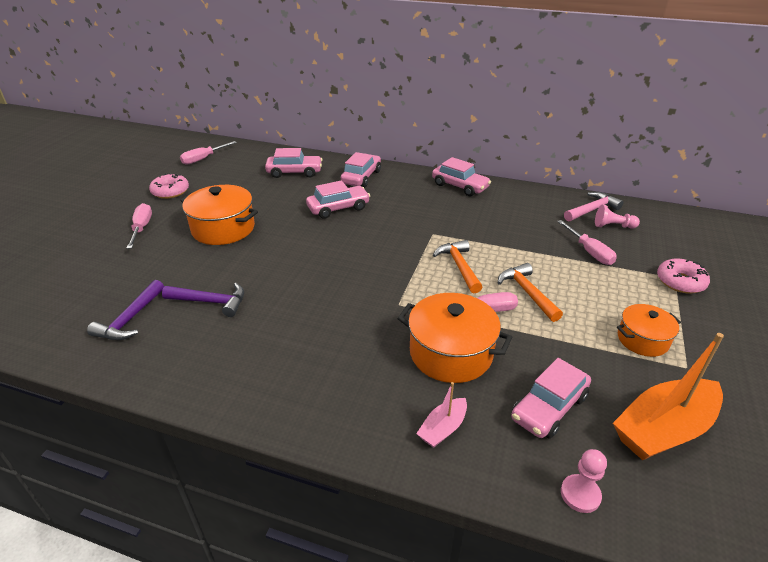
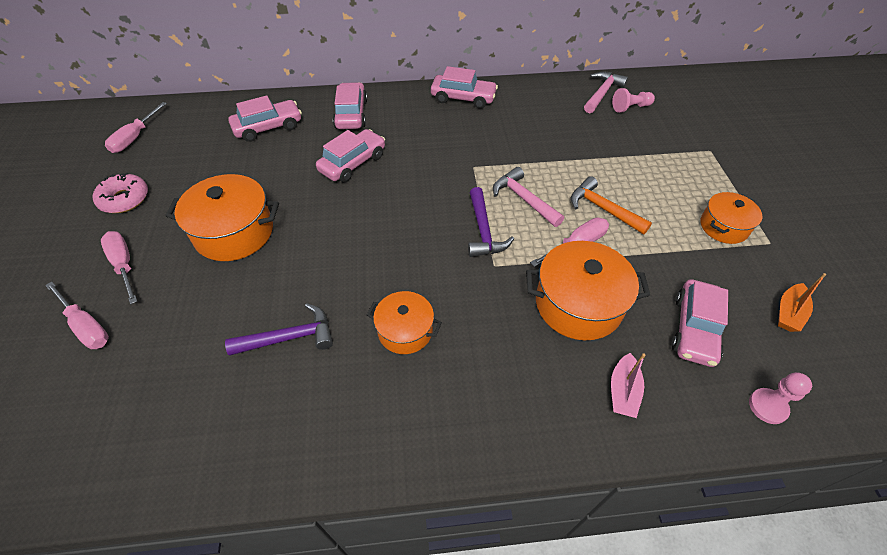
camera: 25 degrees left, 15 degrees up
(130, 319) = (205, 398): purple hammer -> purple hammer (483, 231)
(294, 325) = (405, 331): none -> orange pot
(459, 266) = (524, 199): orange hammer -> pink hammer
(589, 252) = (628, 144): pink screwdriver -> pink screwdriver (86, 326)
(663, 429) = (788, 313): orange boat -> orange boat, size x0.50
(680, 282) = (717, 153): pink donut -> none

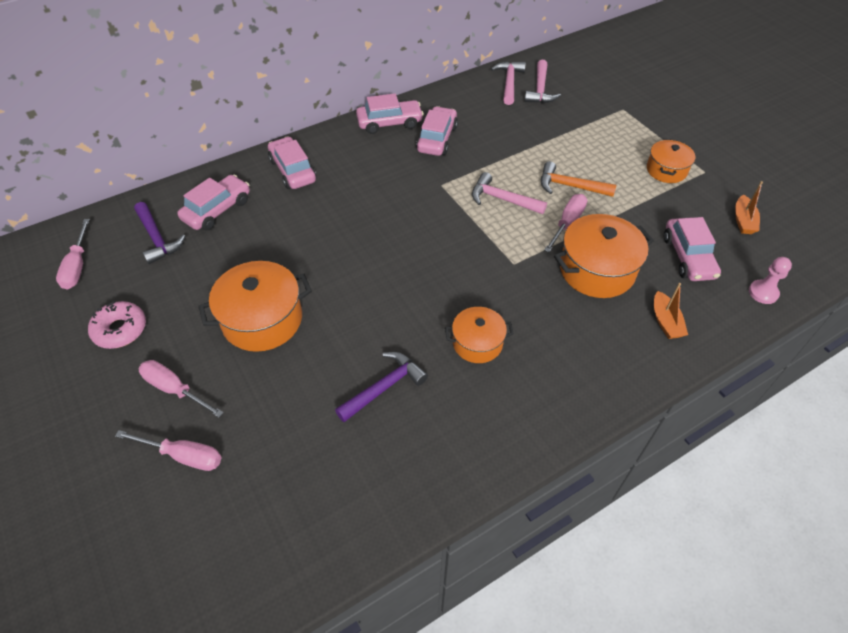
camera: 25 degrees left, 0 degrees up
(353, 163) = (329, 217): pink car -> pink car (437, 139)
(483, 231) = (486, 238): purple hammer -> purple hammer (157, 238)
(623, 391) = (665, 322): pink boat -> orange boat
(630, 107) = (540, 89): pink pawn -> pink hammer

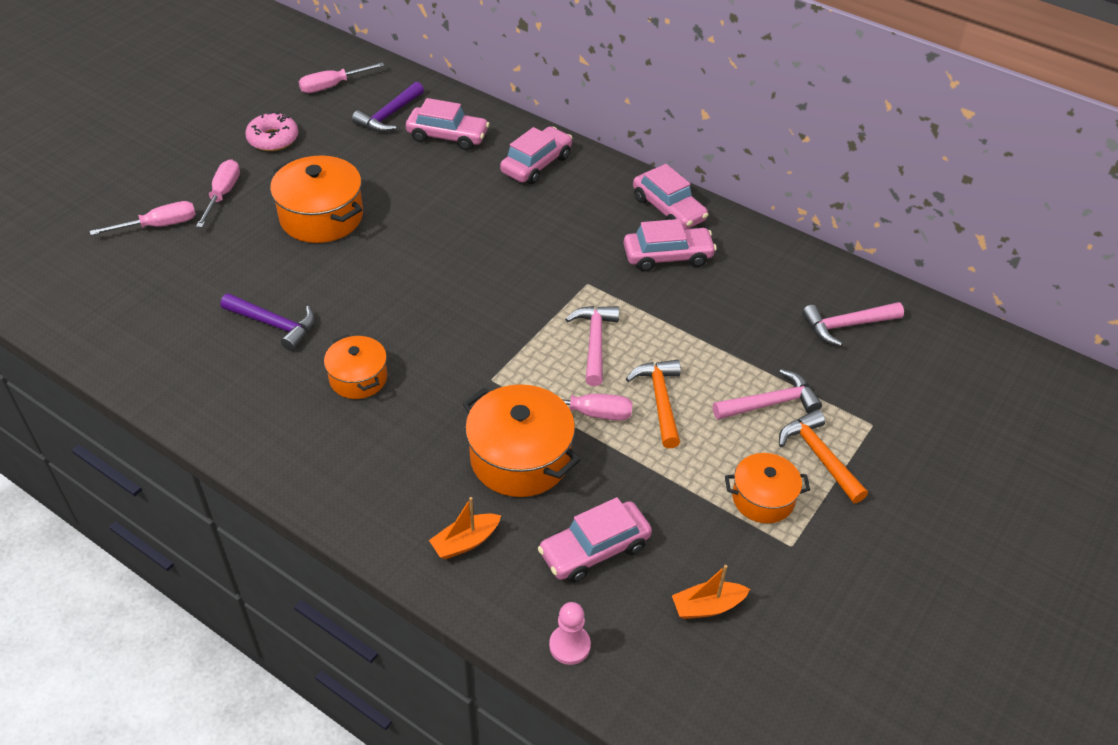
camera: 65 degrees right, 5 degrees down
(183, 456) = (159, 225): pink screwdriver -> pink screwdriver turned 105 degrees counterclockwise
(509, 83) = (836, 291): pink hammer -> pink hammer (770, 403)
(640, 137) = (819, 456): none -> orange hammer

